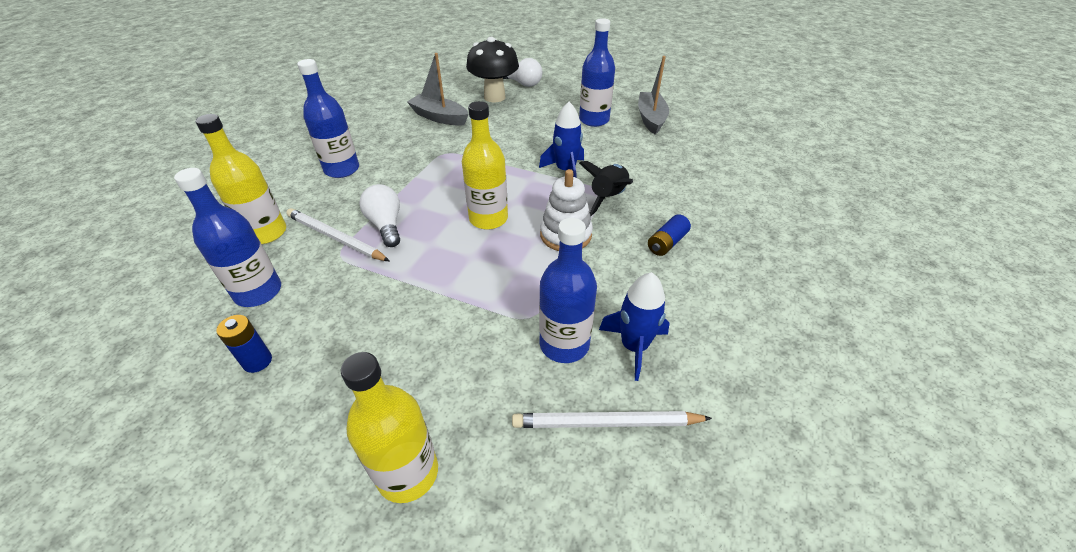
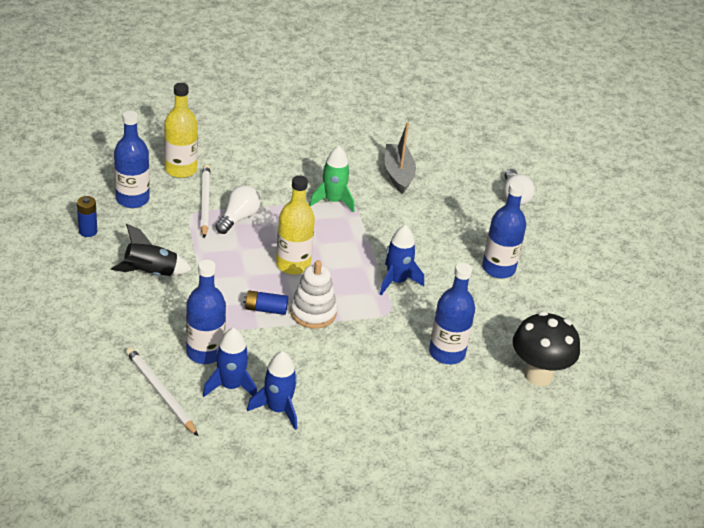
camera: 50 degrees right, 5 degrees down
(342, 169) = (276, 162): blue bottle -> blue bottle (447, 353)
(408, 473) = (70, 326): yellow bottle -> none
(431, 160) = (333, 201): none -> green rocket
(494, 97) = (468, 190): black mushroom -> black mushroom (538, 375)
(608, 198) = (383, 320): black rocket -> black rocket (151, 273)
(651, 119) = (543, 306): grey boat -> none
(667, 243) = (355, 372): blue battery -> blue battery (265, 309)
(692, 323) = (278, 409): none -> blue rocket

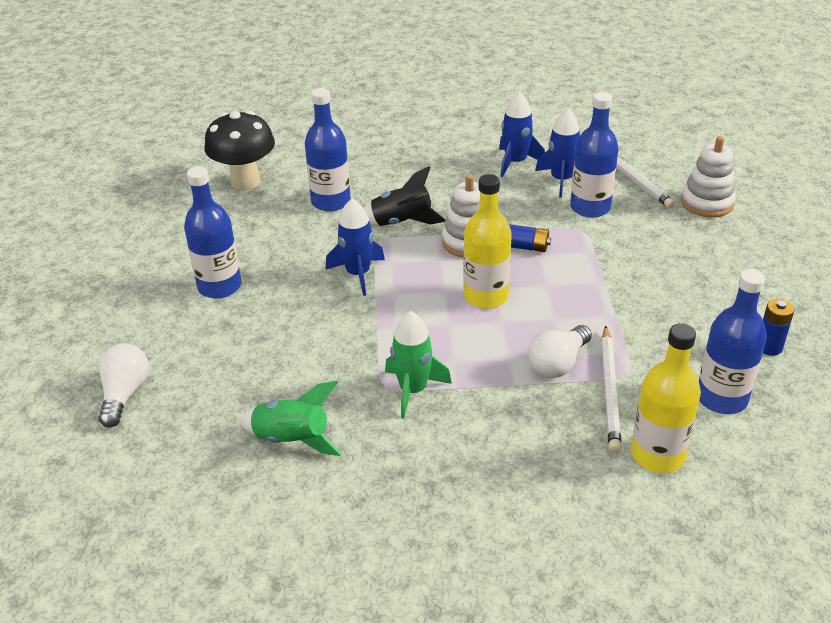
camera: 165 degrees left, 0 degrees up
(92, 361) = (707, 203): none -> white stacking toy
(151, 273) = (667, 289): black rocket -> black rocket (401, 222)
(398, 174) = (292, 439): grey boat -> green rocket

